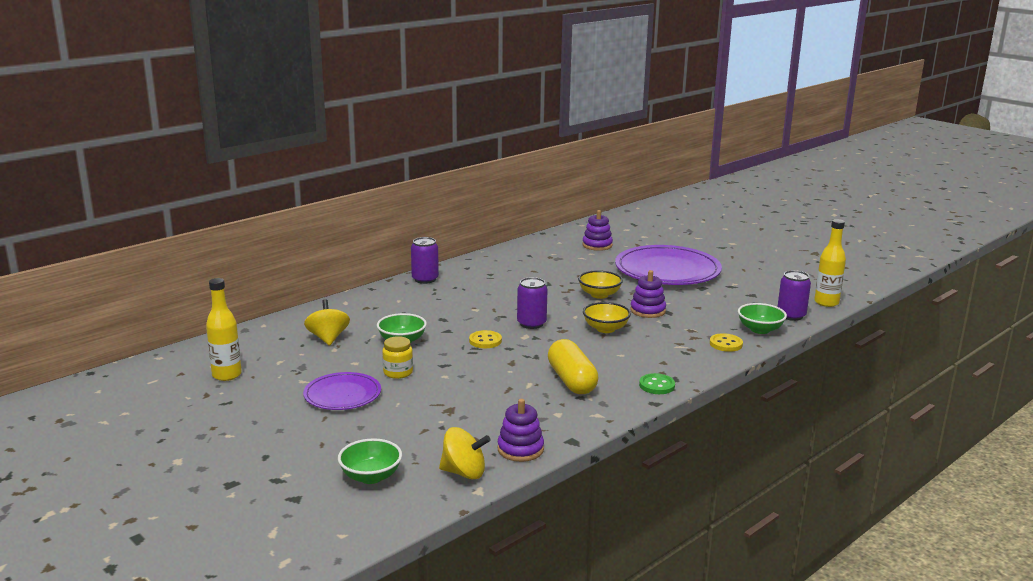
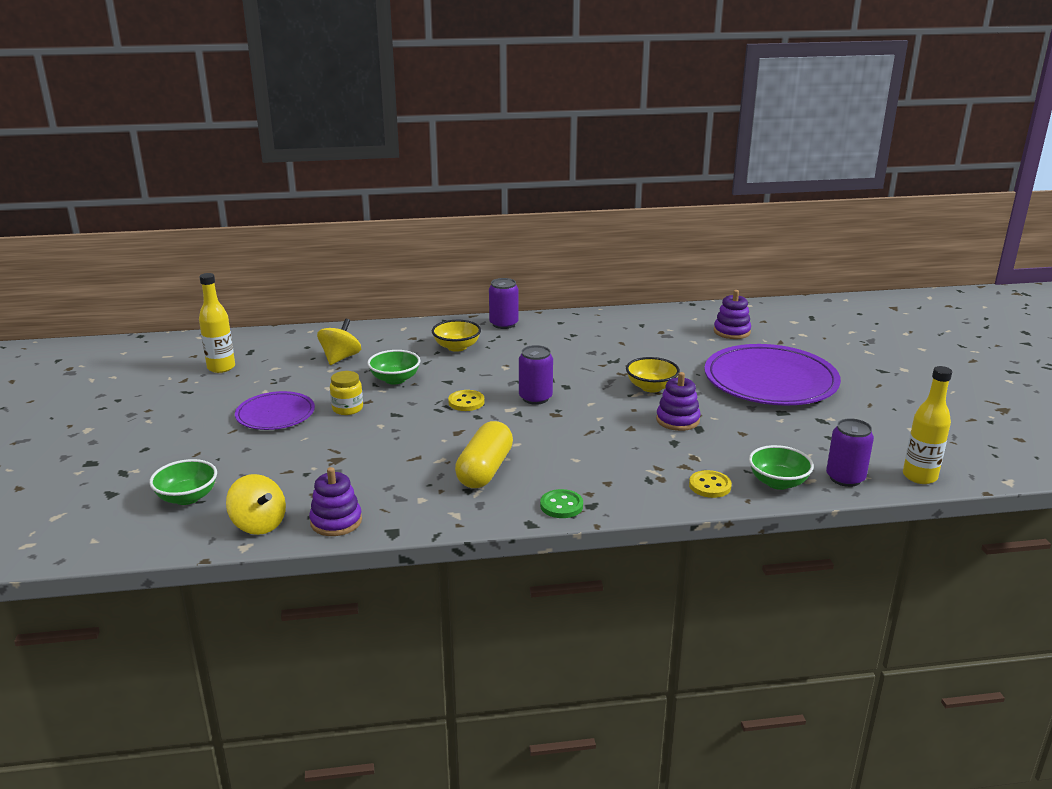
camera: 35 degrees right, 5 degrees up
(605, 329) = (602, 426): yellow bowl -> yellow bowl (457, 347)

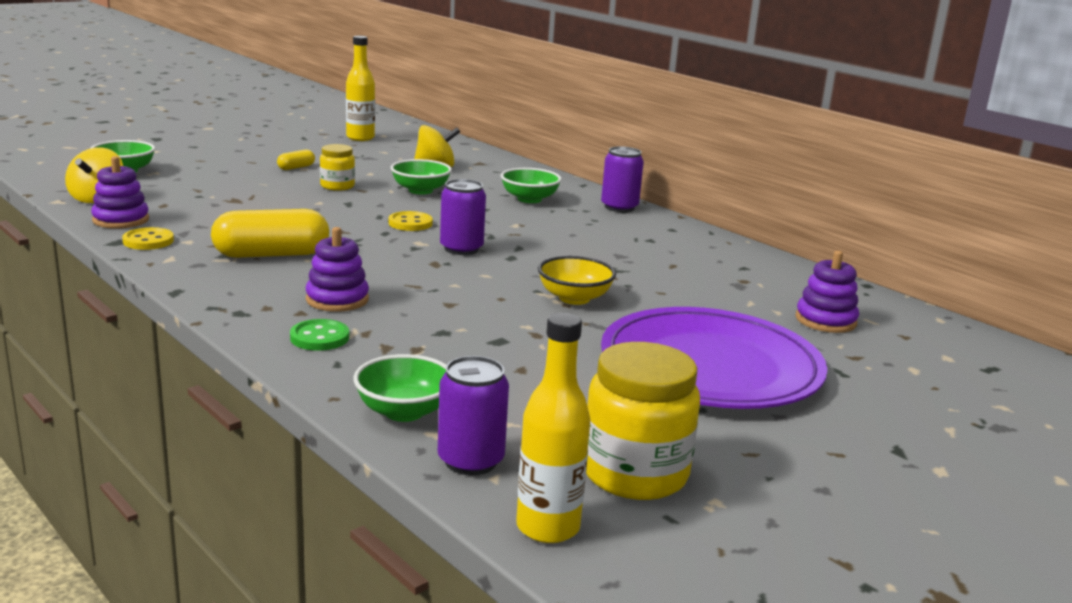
camera: 55 degrees right, 5 degrees down
(275, 414) = (296, 167): purple plate -> yellow capsule
(457, 347) = (529, 199): yellow bowl -> green bowl
(561, 505) = (226, 299): green button -> green button (319, 337)
(677, 420) = (505, 325): purple stacking toy -> purple stacking toy (337, 299)
(710, 486) = (349, 369): yellow button -> yellow button (148, 241)
(878, 439) = (635, 474): none -> yellow jar

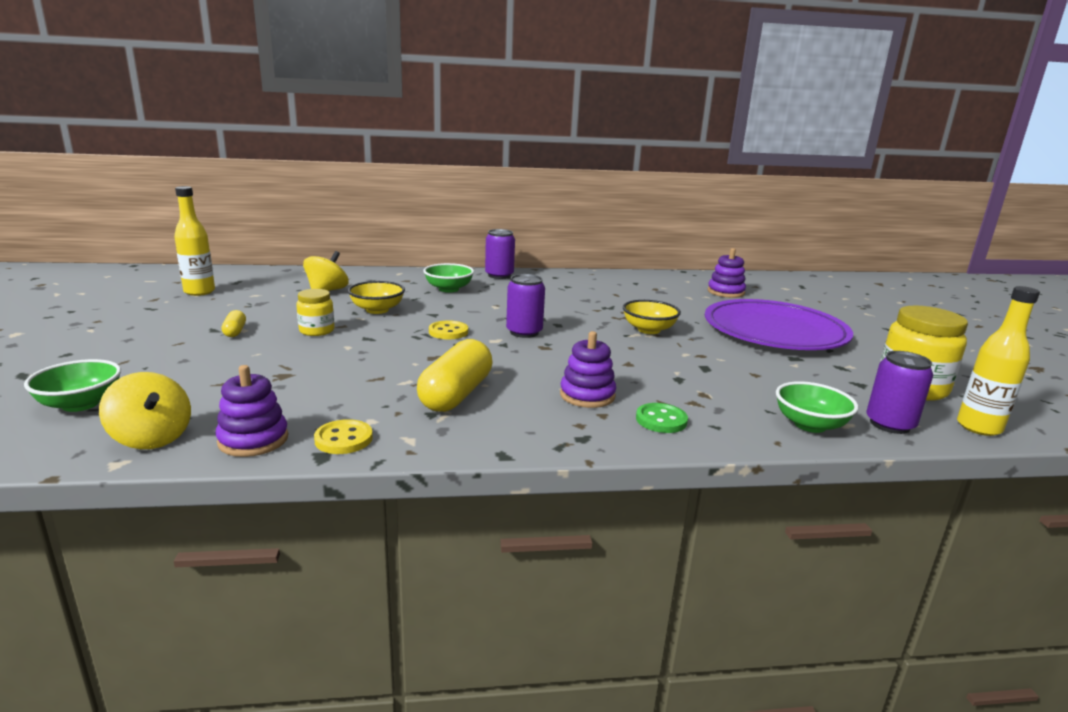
camera: 55 degrees left, 0 degrees up
(420, 190) = (377, 310): green bowl -> yellow bowl

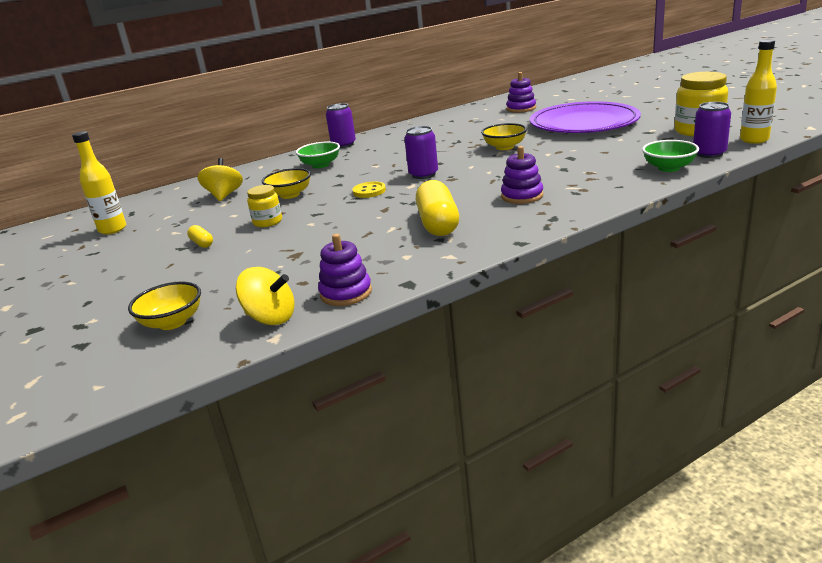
camera: 20 degrees left, 5 degrees up
(80, 404) = (172, 322): green bowl -> yellow bowl
(343, 439) = (406, 271): yellow button -> none
(661, 420) = (585, 194): green button -> none

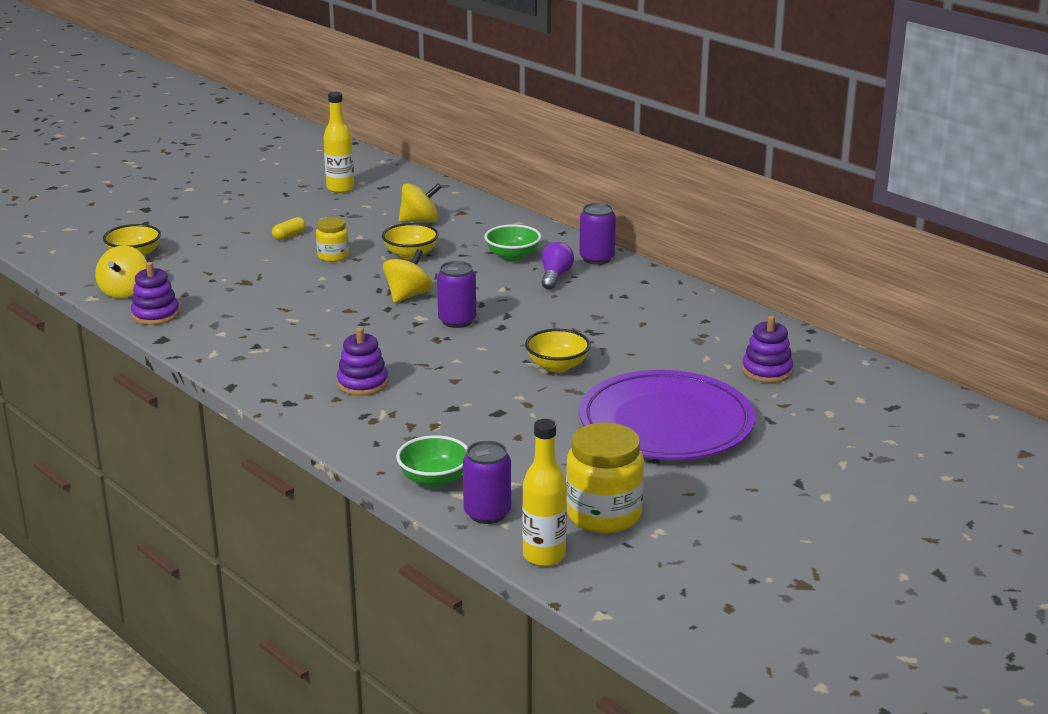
camera: 75 degrees right, 0 degrees up
(365, 153) = (555, 277): none -> purple light bulb
(369, 191) = (408, 295): yellow button -> yellow spinning top
(438, 223) = (296, 342): yellow capsule -> none

